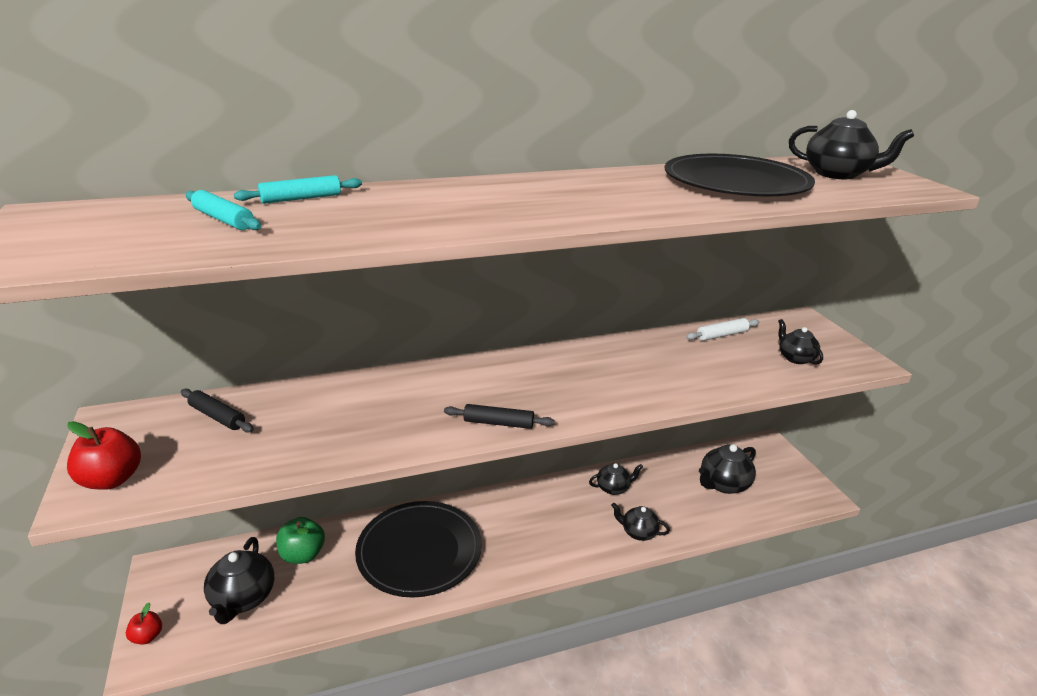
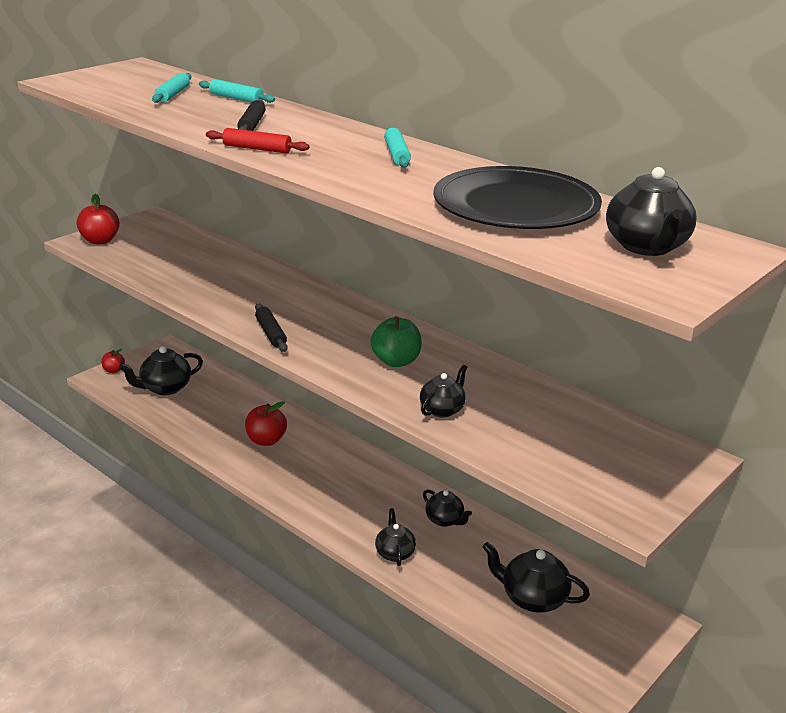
camera: 60 degrees right, 0 degrees up
(217, 417) = (183, 242): black rolling pin -> black rolling pin (252, 125)
(302, 555) = (220, 393): green apple -> green apple (396, 361)
(419, 551) = (266, 440): black plate -> red apple
(496, 223) = (257, 149): none -> red rolling pin
(577, 185) = (397, 154): none -> turquoise rolling pin
(722, 335) = (566, 408): white rolling pin -> none
(795, 358) = (573, 462): black teapot -> black teapot (442, 409)

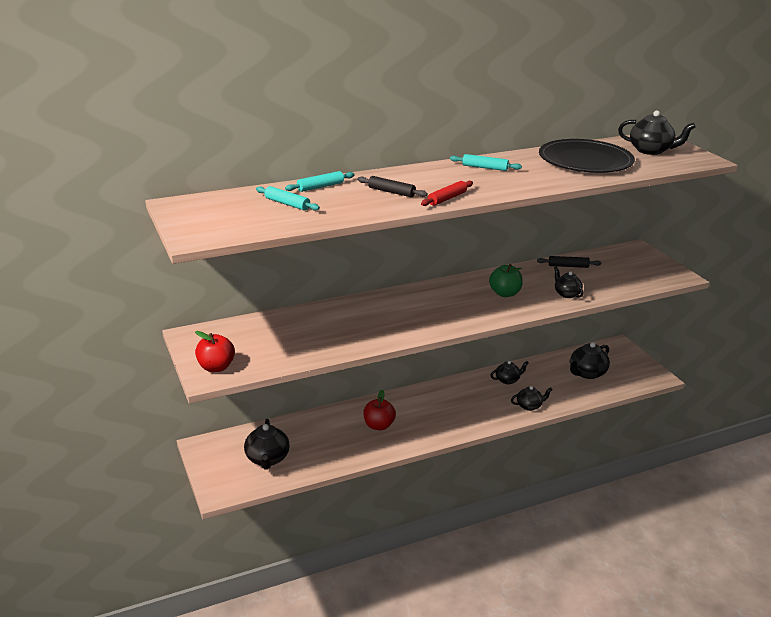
camera: 65 degrees left, 0 degrees up
(114, 370) = (213, 482): red apple -> none
(271, 333) = (442, 325): black rolling pin -> black rolling pin (568, 266)
(395, 553) = (529, 406): black teapot -> black teapot turned 150 degrees clockwise

